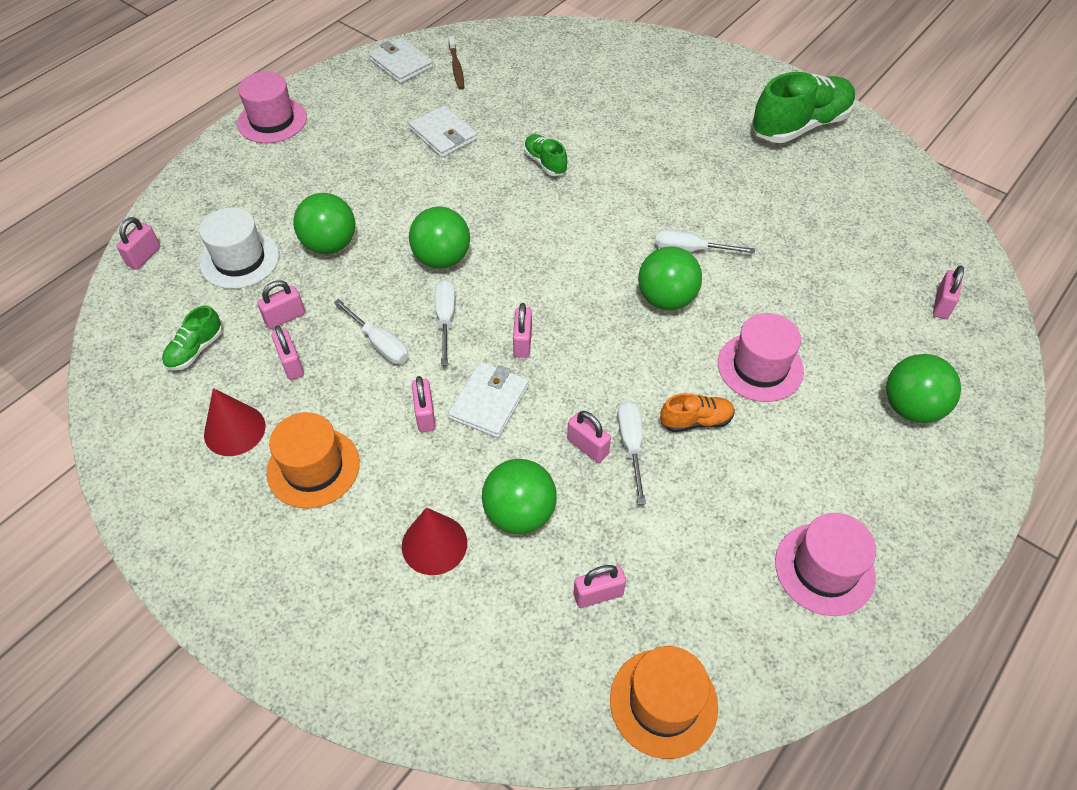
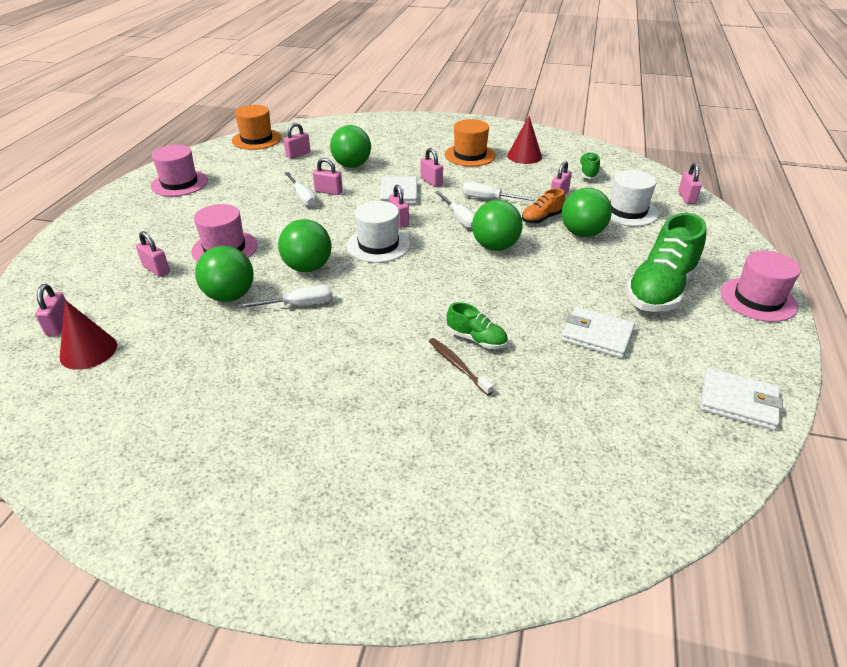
camera: 155 degrees right, 15 degrees down
(291, 364) = (528, 180): pink padlock -> pink padlock (156, 269)
(434, 544) = (387, 150): red cone -> red cone (88, 351)
(456, 67) = (675, 420): brown toothbrush -> brown toothbrush (458, 366)
(570, 307) = (378, 245): none -> white hat
(696, 421) = (265, 215): orange shoe -> orange shoe (541, 218)
(800, 126) = (194, 485): green shoe -> green shoe (660, 289)
(911, 407) = (109, 254): green ball -> green ball (230, 296)

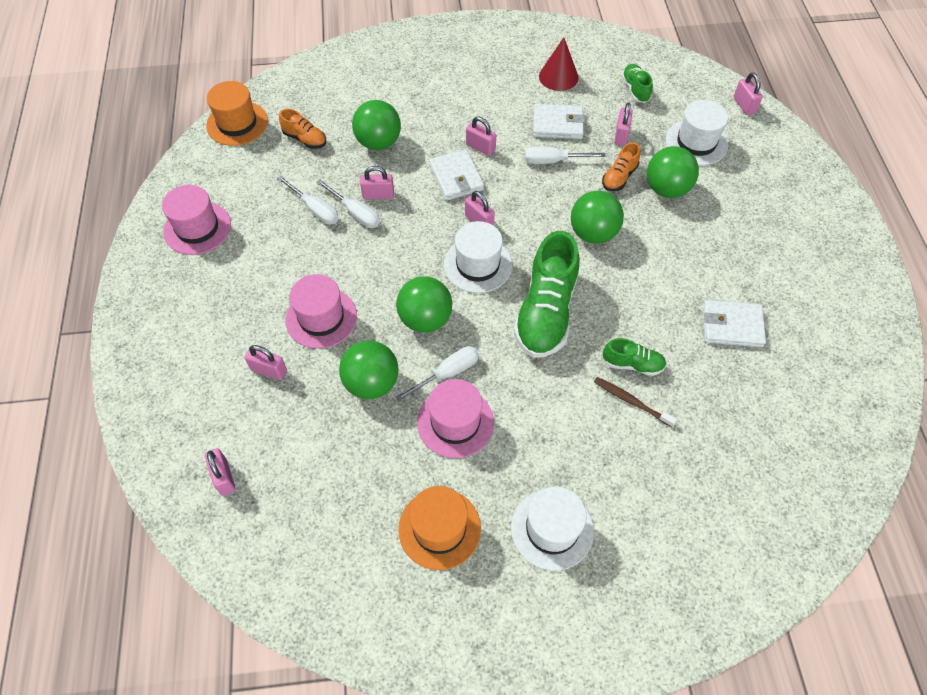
camera: 20 degrees left, 20 degrees up
(88, 351) = (280, 499): red cone -> none
(298, 154) = (305, 139): pink padlock -> orange shoe
(309, 442) = (552, 529): none -> white hat
(459, 218) = (538, 200): white screwdriver -> white screwdriver (315, 209)
(470, 155) = (499, 90): orange hat -> orange hat (439, 528)
(660, 289) = (764, 249): green shoe -> green shoe (546, 312)
(738, 402) = (866, 366): white wallet -> white wallet (557, 124)
(758, 299) = (848, 237): pink hat -> pink hat (455, 422)

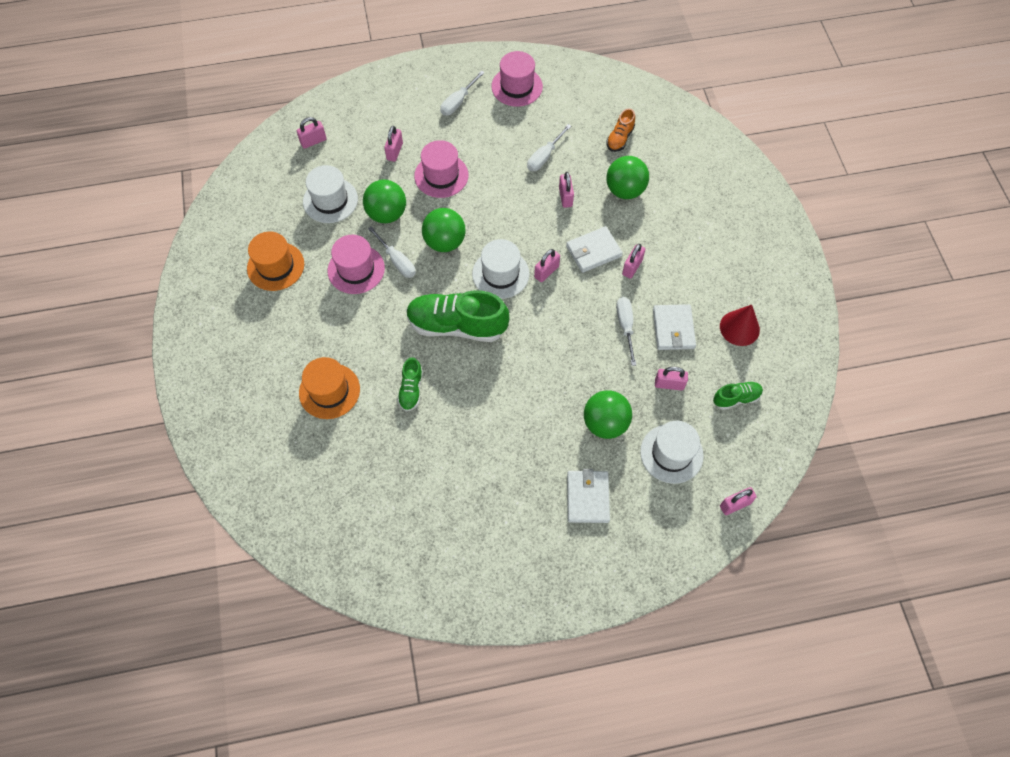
camera: 85 degrees right, 5 degrees up
(237, 123) = (629, 90): orange hat -> orange hat (329, 391)
(355, 213) = (544, 184): white screwdriver -> white screwdriver (458, 102)
(552, 529) = (273, 335): white hat -> white hat (330, 200)
(593, 233) = (544, 360): green ball -> none
(619, 177) = (614, 382): orange shoe -> none
(631, 401) = (377, 388): brown toothbrush -> none
(732, 325) = (454, 470): white wallet -> white wallet (587, 497)

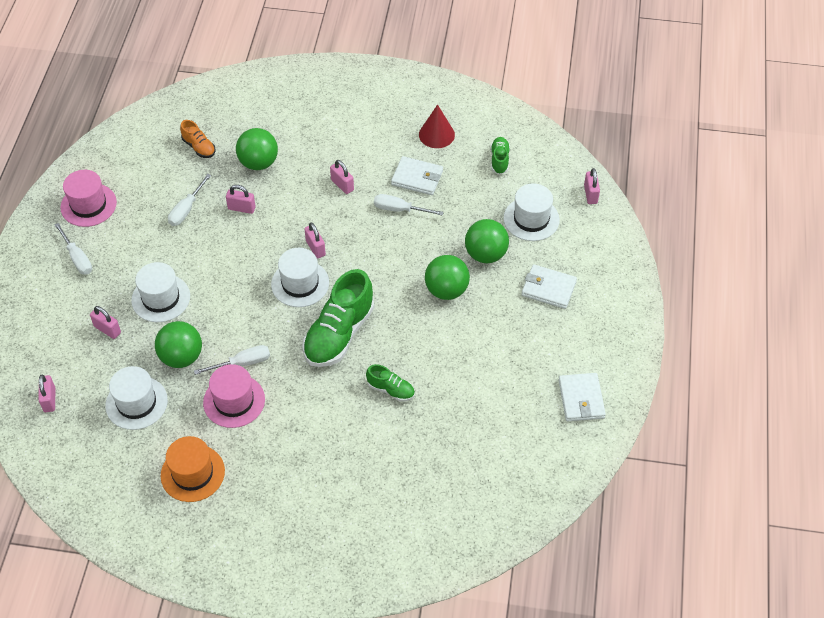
camera: 70 degrees left, 10 degrees down
(329, 391) = (362, 459): orange hat -> none
(441, 175) = (161, 298): pink hat -> white hat
(444, 242) = (241, 317): green ball -> green ball (446, 290)
(544, 157) = (186, 209): white screwdriver -> white screwdriver turned 60 degrees clockwise
(593, 251) = (311, 207): white wallet -> white wallet (581, 399)
(669, 384) = (468, 199): pink padlock -> none

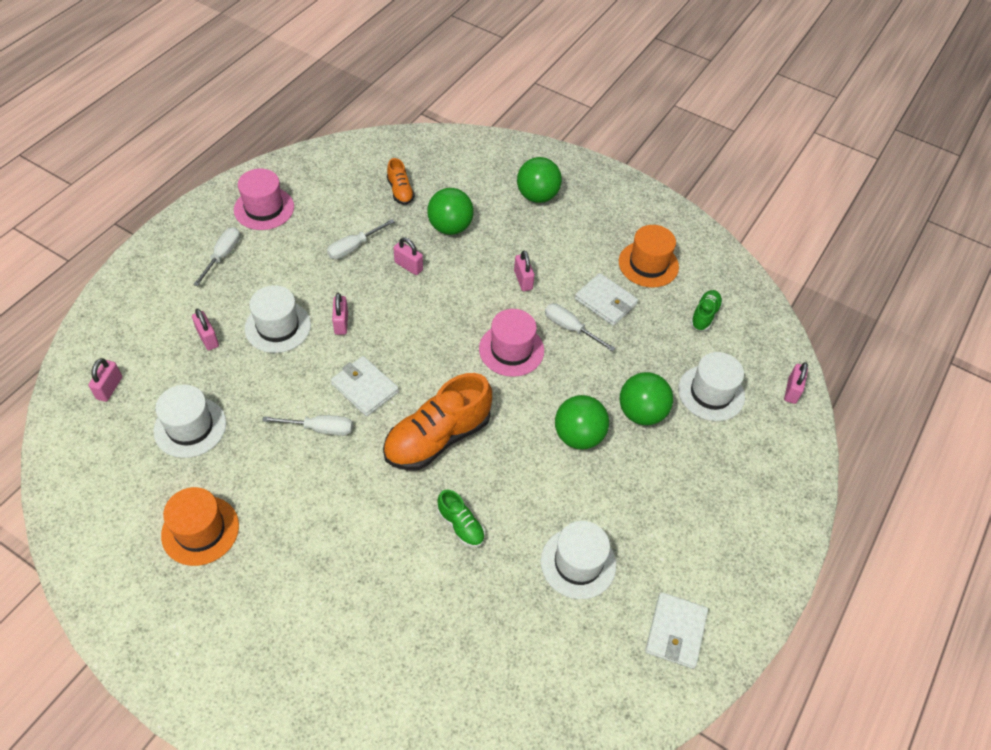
camera: 20 degrees right, 0 degrees up
(77, 258) = (223, 255): white screwdriver -> white screwdriver turned 150 degrees counterclockwise
(181, 357) = (262, 396): green ball -> green ball (537, 196)
(234, 401) = (288, 467): pink hat -> pink hat (511, 350)
(300, 283) = (425, 366): white hat -> white hat (578, 563)
(315, 248) = (461, 335): pink padlock -> pink padlock (341, 323)
(339, 334) = (437, 438): green shoe -> orange shoe
(436, 134) = (648, 264): red cone -> orange hat
(548, 288) = (695, 480): white wallet -> white wallet (365, 388)

